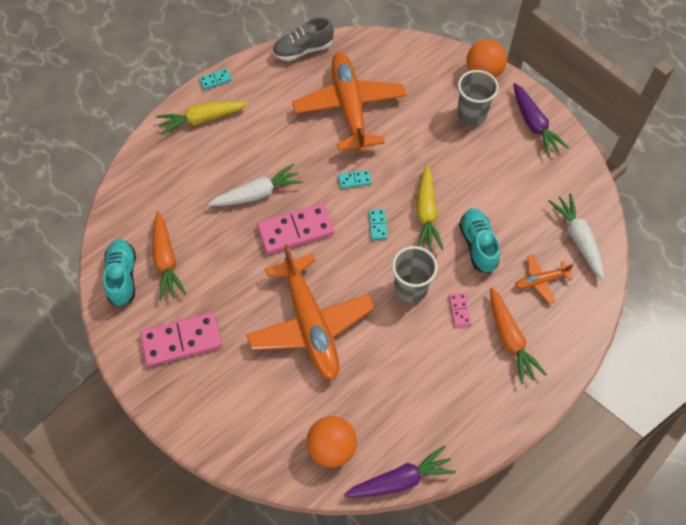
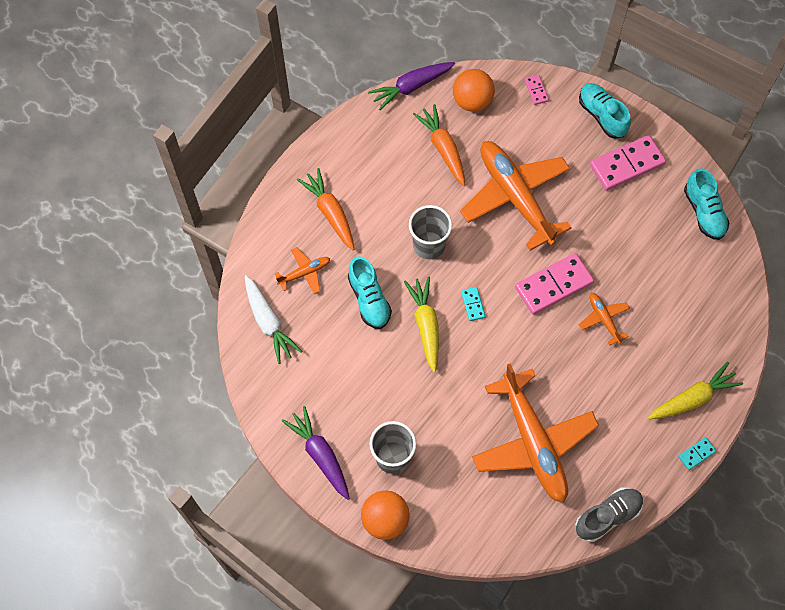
camera: 170 degrees right, 5 degrees up
(166, 260) = (669, 234): orange carrot -> orange carrot (443, 148)
(188, 403) = (602, 116): none -> turquoise shoe
(257, 193) = (603, 319): white carrot -> orange plane
(354, 180) = (507, 351): turquoise domino -> none
(459, 310) = (380, 232): pink domino -> pink domino (536, 90)

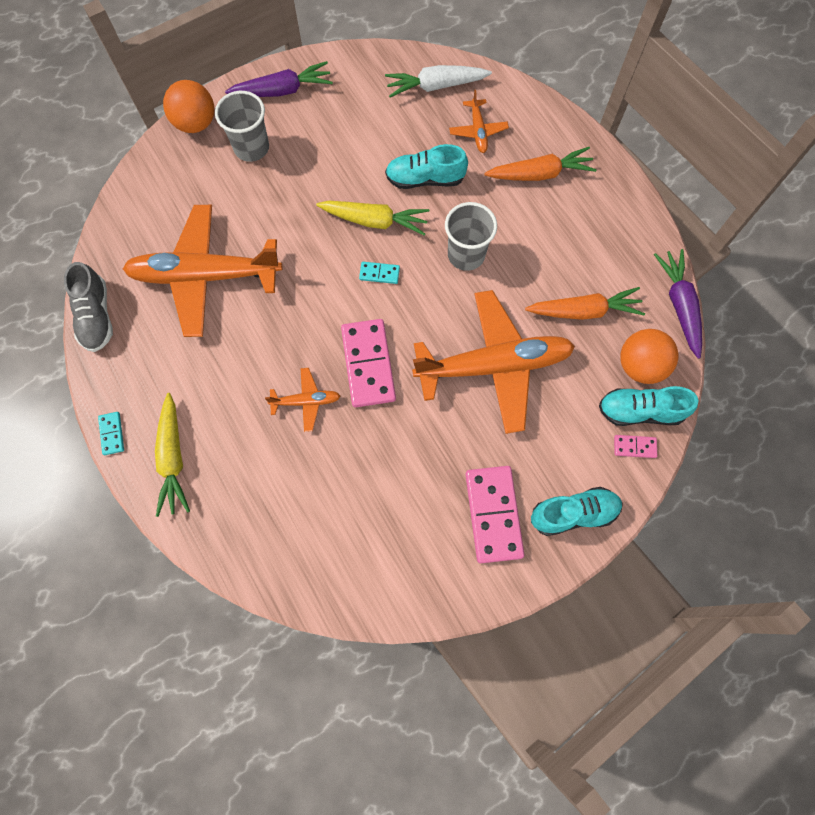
camera: 110 degrees right, 5 degrees up
(704, 212) = (394, 582): turquoise shoe -> turquoise shoe (640, 411)

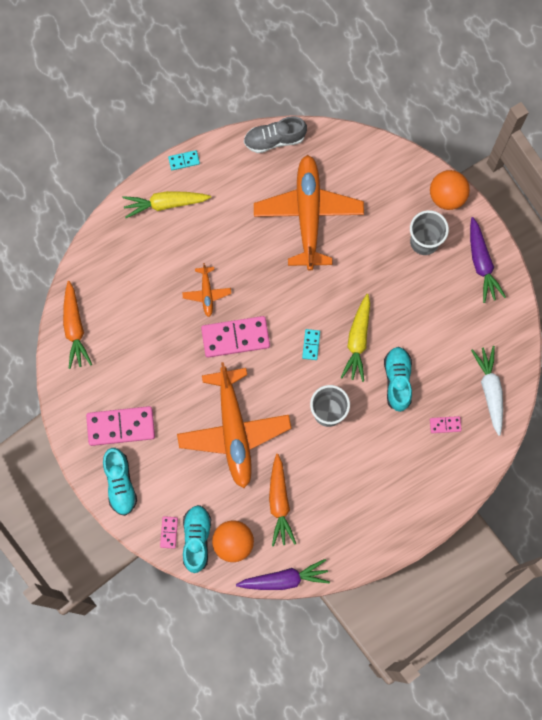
camera: 90 degrees right, 5 degrees up
(478, 131) = (445, 425): orange plane -> pink domino
(540, 173) = (404, 475): orange carrot -> orange carrot (75, 328)

